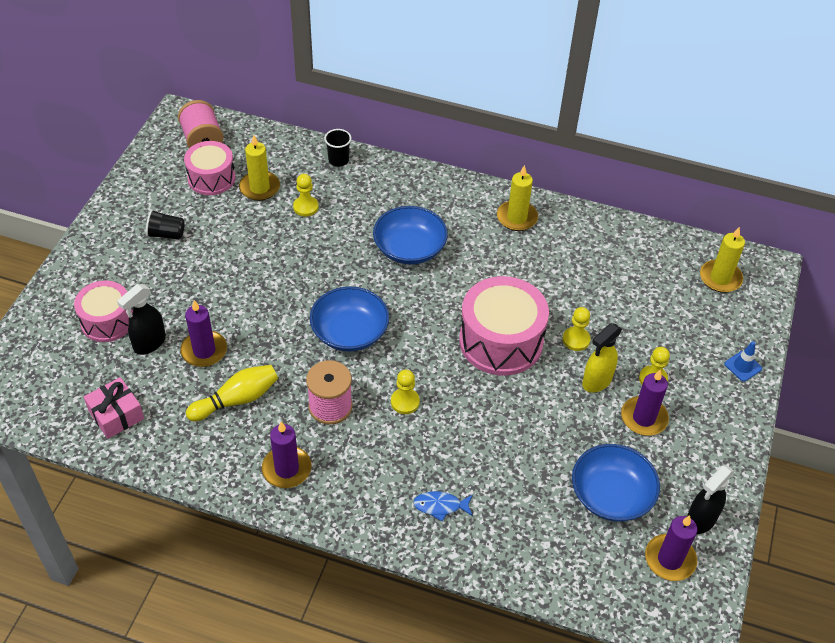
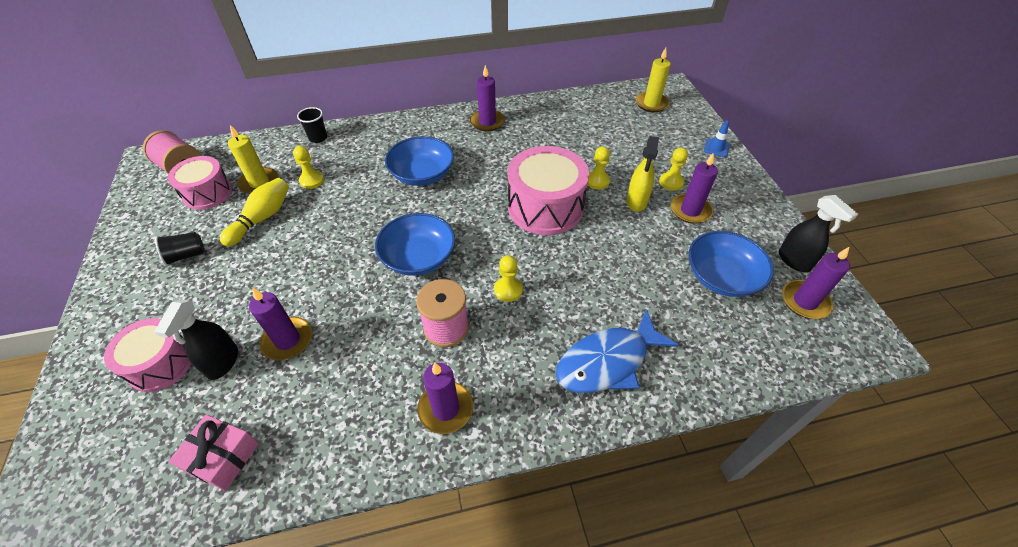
camera: 30 degrees left, 0 degrees up
(236, 400) = (351, 369): yellow bowling pin -> yellow bowling pin (262, 218)
(440, 506) = (607, 361): blue fish -> blue fish, size x2.10
(517, 218) = (487, 122): yellow candle -> purple candle
(700, 520) = (794, 261): black spray bottle -> black spray bottle turned 45 degrees counterclockwise

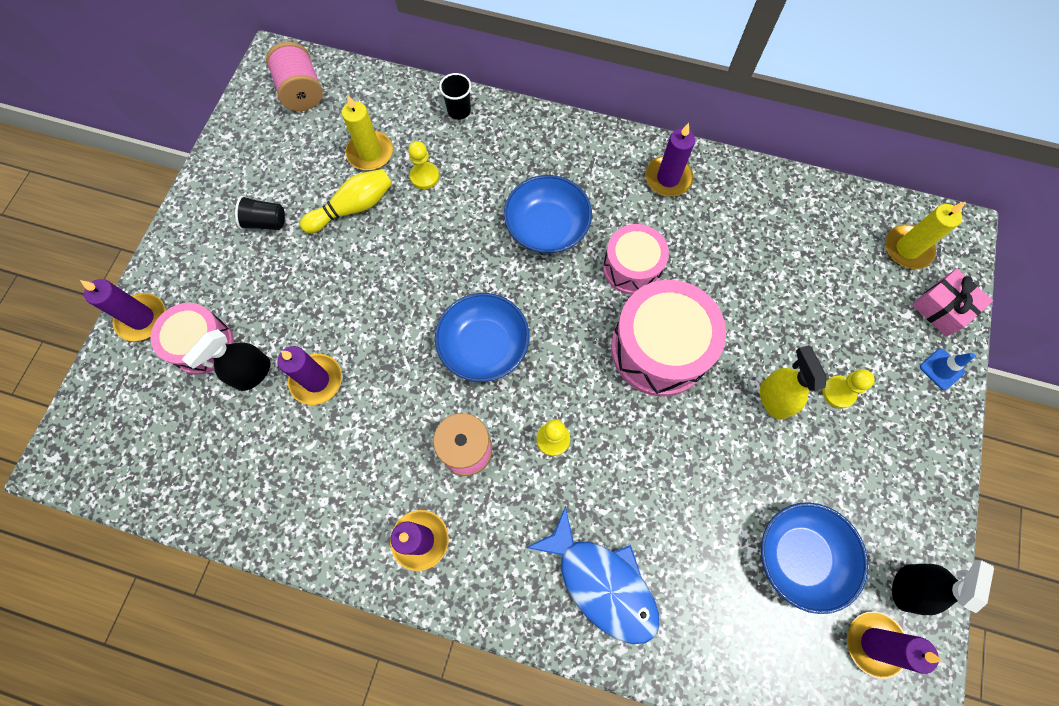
camera: 30 degrees right, 20 degrees up
(207, 193) = (314, 142): pink drum -> pink drum (632, 267)
(222, 457) = (218, 475): pink gift -> pink gift (942, 308)
(597, 181) = (746, 342): yellow pawn -> none
(607, 361) = (602, 583): blue fish -> blue fish turned 135 degrees counterclockwise
(636, 202) = (773, 399): yellow spray bottle -> yellow spray bottle turned 120 degrees clockwise
(690, 210) = (831, 447): purple candle -> purple candle (142, 318)
(794, 261) = (906, 586): black spray bottle -> black spray bottle turned 150 degrees counterclockwise

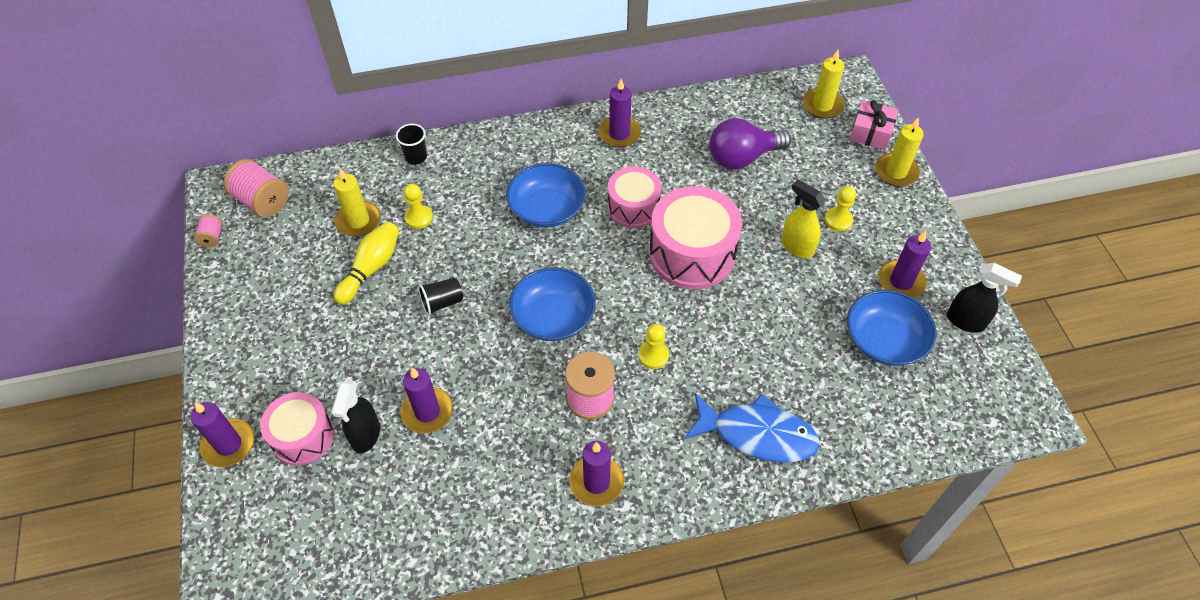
camera: 30 degrees left, 15 degrees down
(241, 108) = (212, 237): none -> pink spool
(266, 222) = (297, 315): black cup -> black cup (442, 303)
(779, 267) = (742, 157): none -> purple light bulb
(874, 643) = (969, 369): purple candle -> purple candle (901, 281)
(906, 586) = (966, 321): black spray bottle -> black spray bottle turned 120 degrees clockwise
(941, 369) = (896, 172): blue traffic cone -> yellow candle

